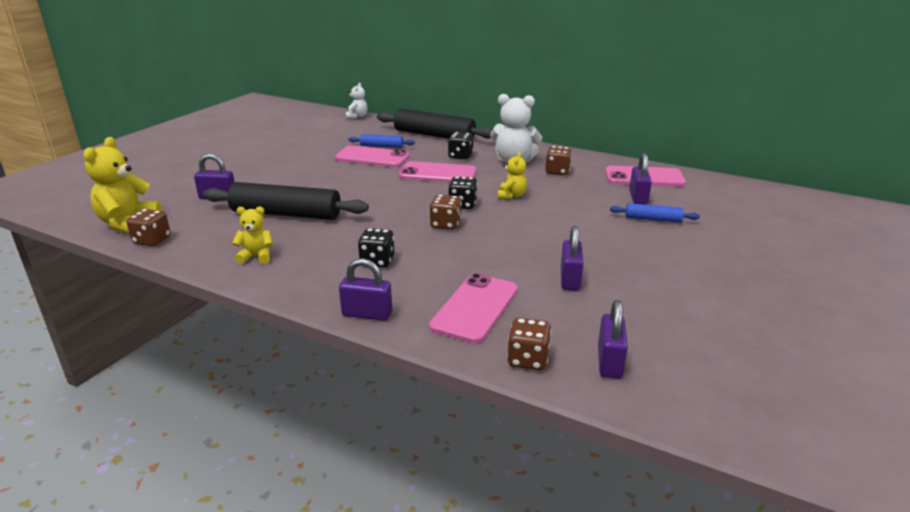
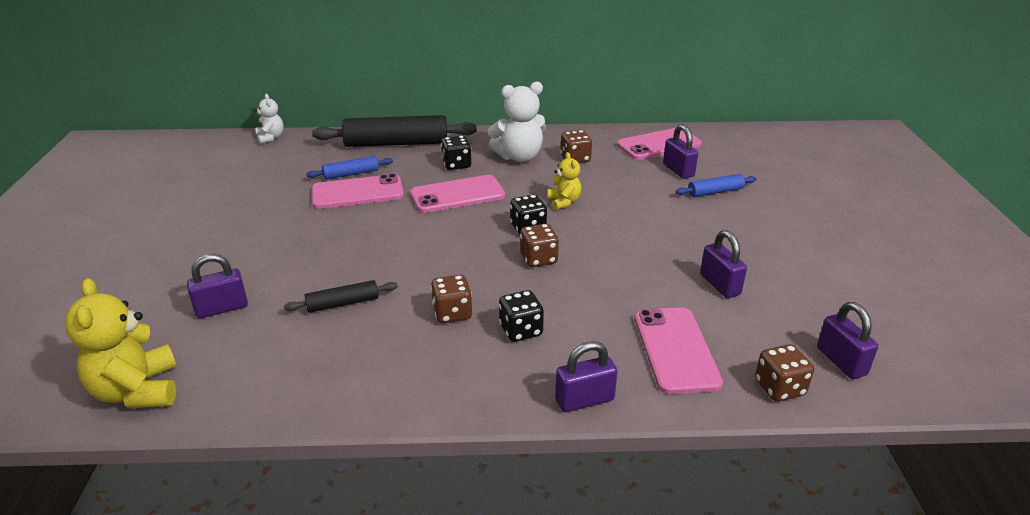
camera: 30 degrees left, 5 degrees up
(152, 240) = (206, 403): brown dice -> brown dice (452, 313)
(256, 256) = (376, 375): yellow teddy bear -> none
(286, 214) = (343, 304): black rolling pin -> black rolling pin, size x0.49

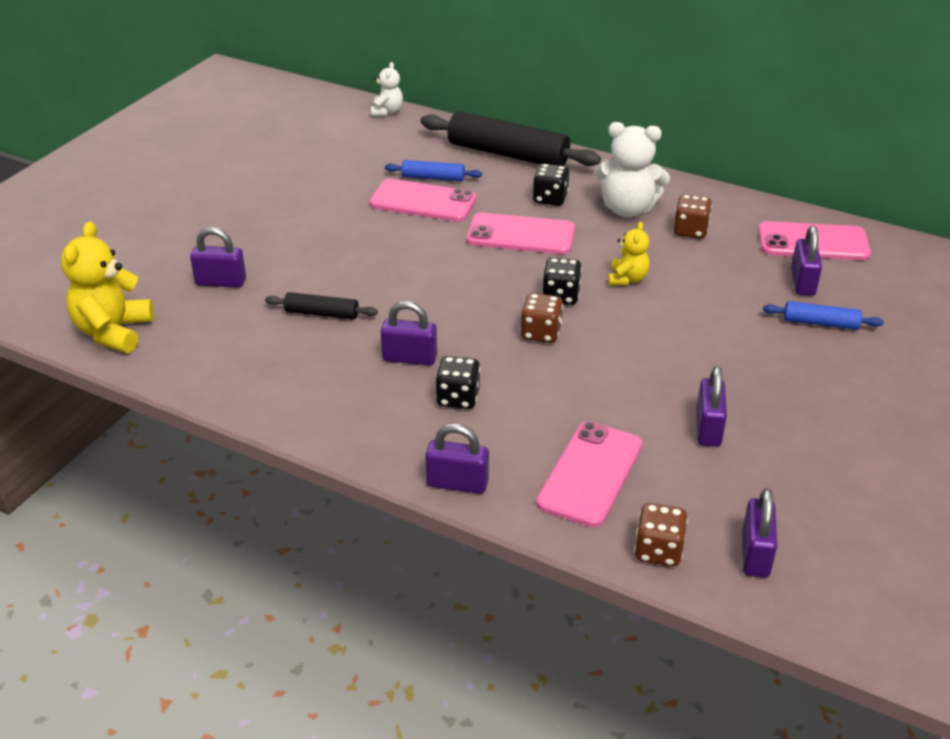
camera: 30 degrees right, 5 degrees up
(452, 313) = (409, 358): brown dice -> purple padlock

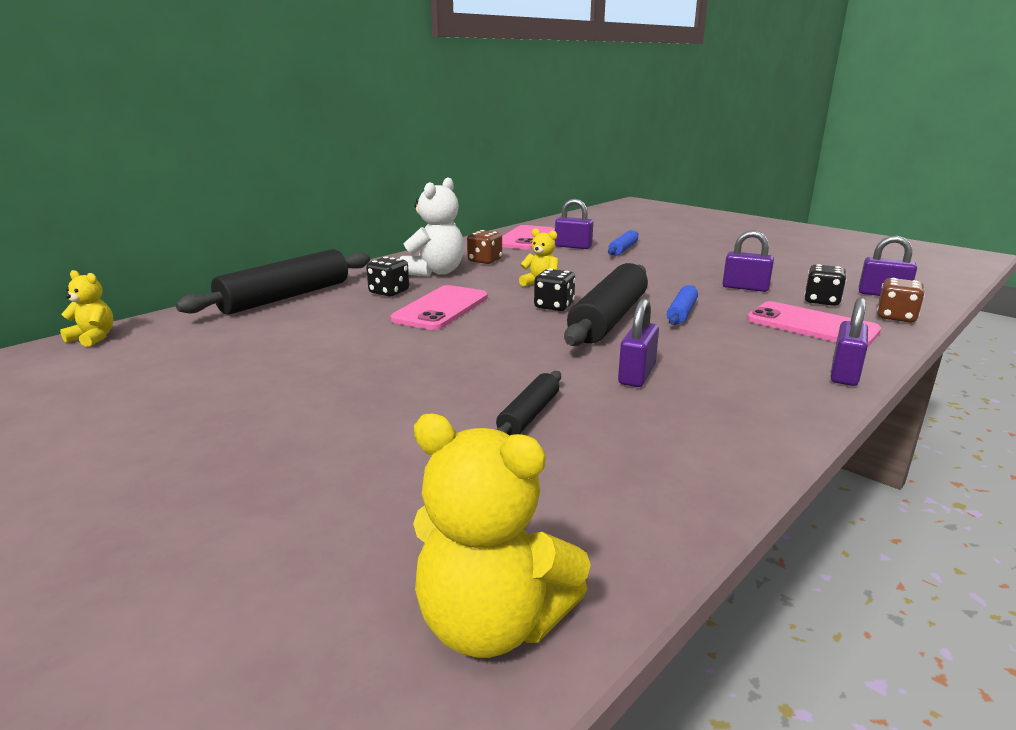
camera: 75 degrees left, 15 degrees down
(221, 282) = (402, 487): purple padlock -> none
(387, 112) = (93, 338): white teddy bear -> yellow teddy bear
(423, 201) = (331, 340): pink phone -> none
(433, 178) = (287, 331): blue rolling pin -> blue rolling pin (682, 313)
(458, 398) = (708, 360): black dice -> black dice (821, 301)
(541, 333) = (609, 319): brown dice -> black rolling pin

